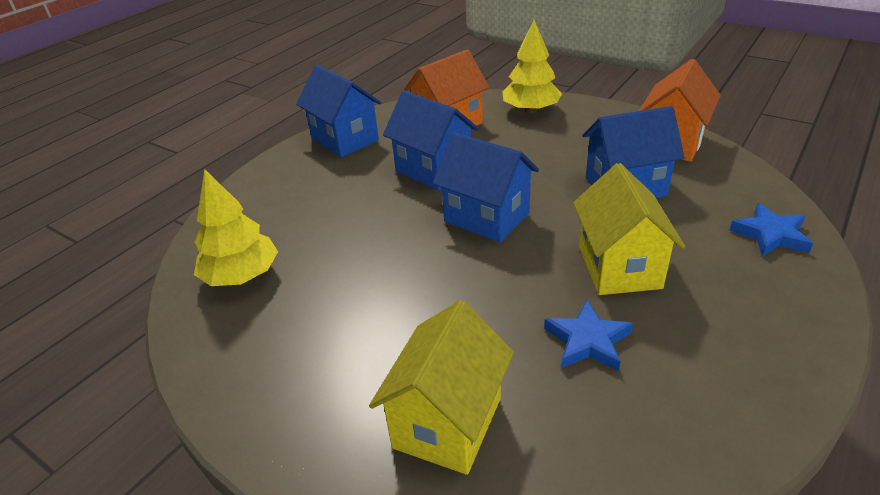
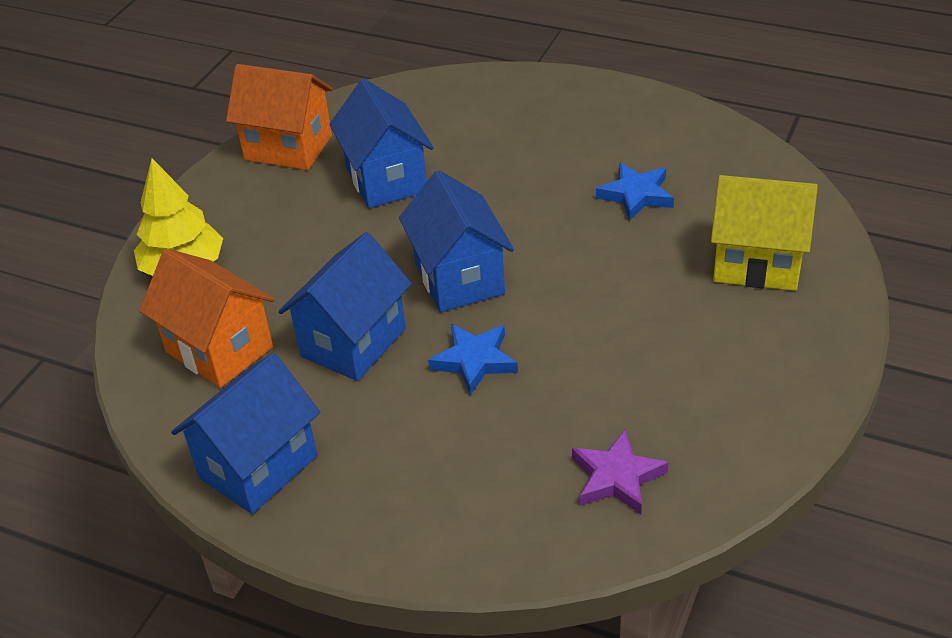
camera: 100 degrees left, 5 degrees up
(241, 276) = (616, 477): yellow tree -> purple star
(486, 217) = (459, 278): blue house -> blue house turned 45 degrees counterclockwise
(619, 267) = (530, 181): yellow house -> none
(770, 235) = (463, 96): blue star -> blue star (474, 361)

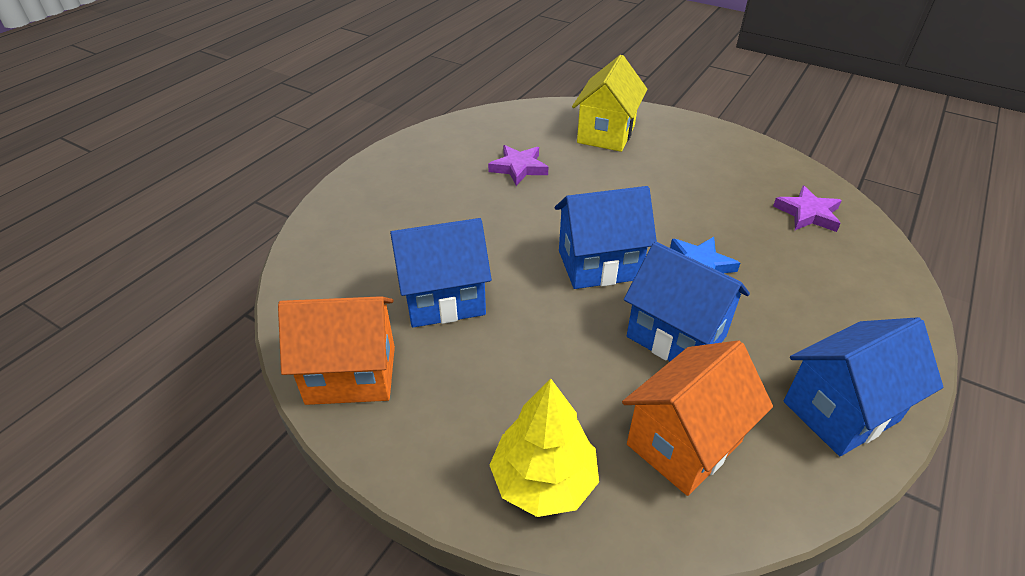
camera: 85 degrees left, 0 degrees up
(258, 467) = (840, 411): blue house -> blue house turned 75 degrees counterclockwise
(288, 148) = (351, 375): orange house -> orange house turned 60 degrees clockwise
(636, 195) = (519, 168): blue star -> purple star

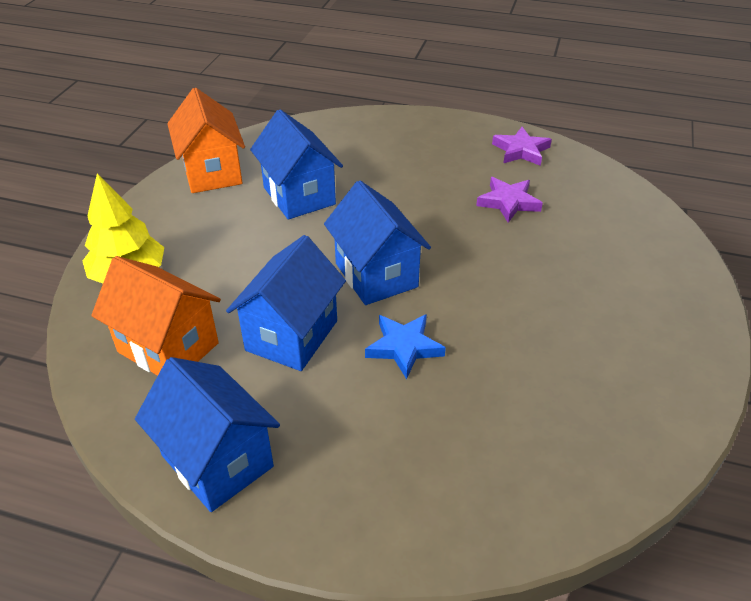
camera: 75 degrees right, 0 degrees up
(606, 134) = (621, 254): yellow house -> none
(808, 214) = (557, 451): purple star -> purple star (521, 150)

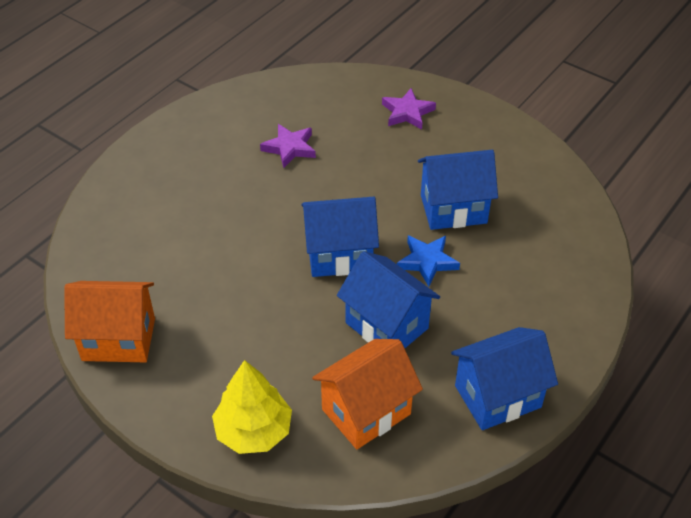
camera: 70 degrees left, 5 degrees up
(299, 196) = (201, 279): blue house -> blue house (453, 209)
(521, 150) = (223, 115): purple star -> purple star (407, 112)

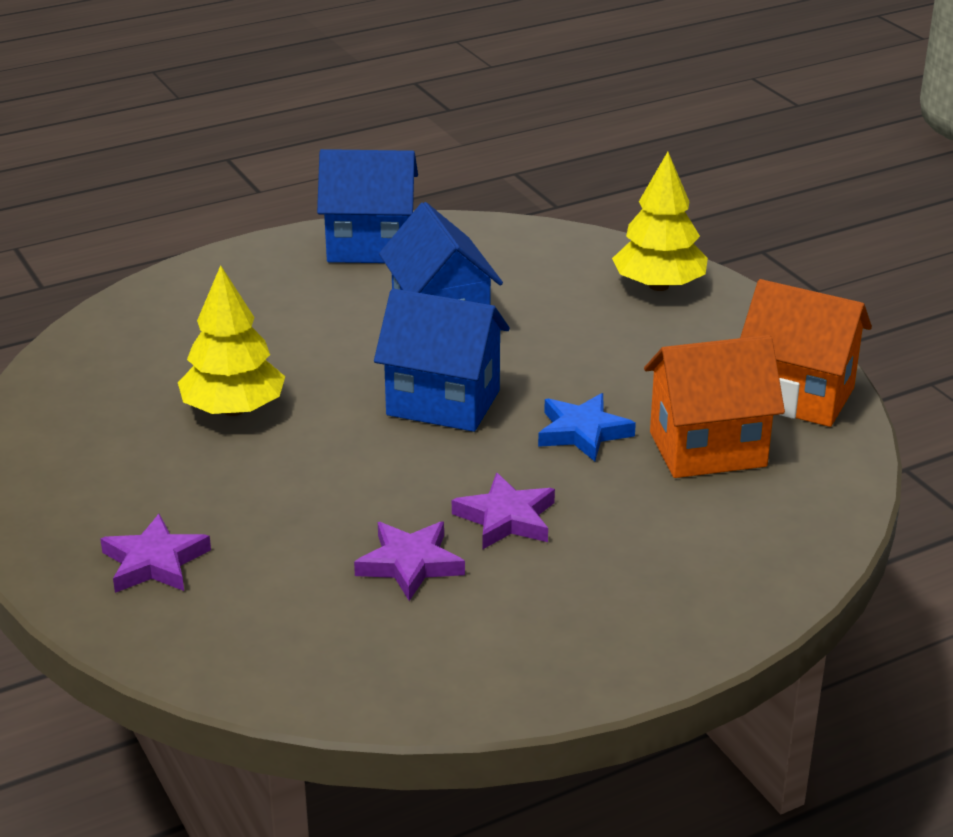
camera: 155 degrees left, 15 degrees down
(257, 188) = (506, 518): none -> purple star
(366, 411) = (523, 270): orange house -> orange house (707, 449)
(427, 262) = (331, 366): blue star -> blue star (582, 432)
(453, 209) = (233, 410): blue house -> yellow tree

